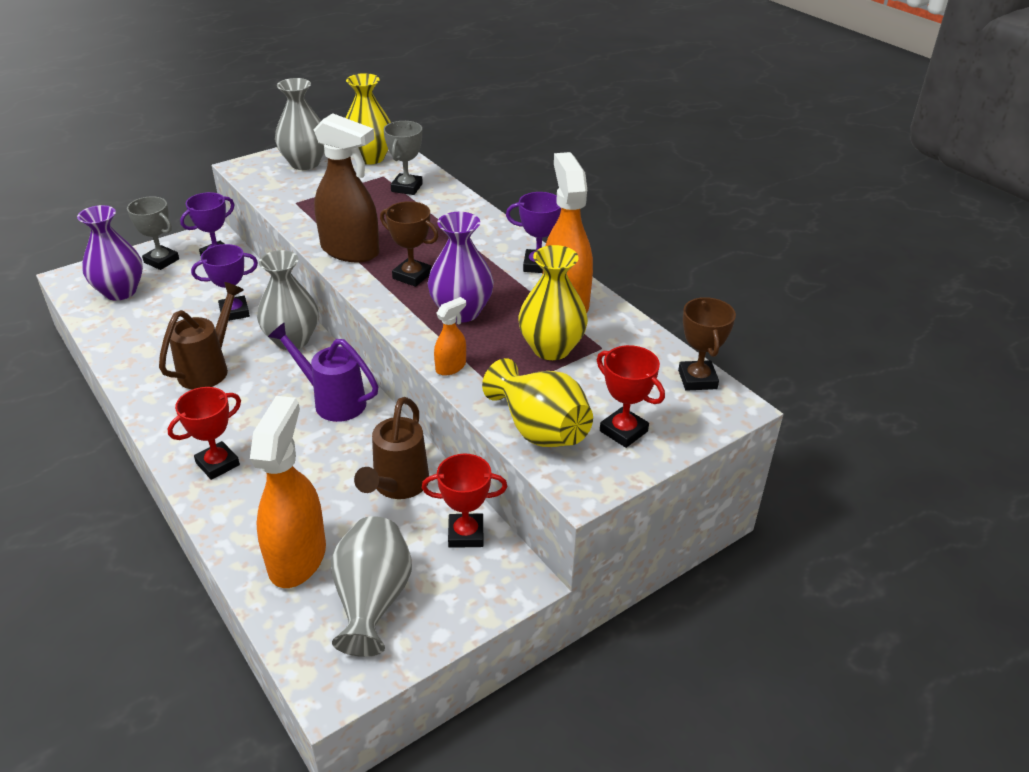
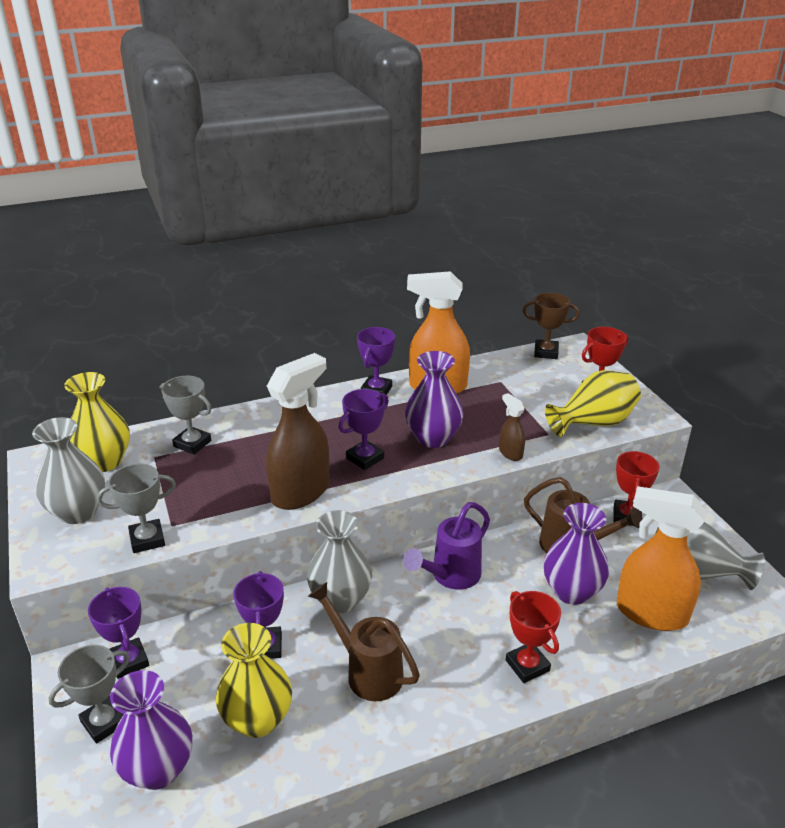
camera: 75 degrees left, 5 degrees down
(276, 196) = (147, 539): none -> grey trophy
(324, 490) = (571, 591): none -> purple vase
(412, 276) = (365, 458): brown trophy -> purple trophy
(451, 367) = (510, 453): orange spray bottle -> brown spray bottle
(551, 348) = (497, 403): yellow vase -> yellow vase (257, 719)

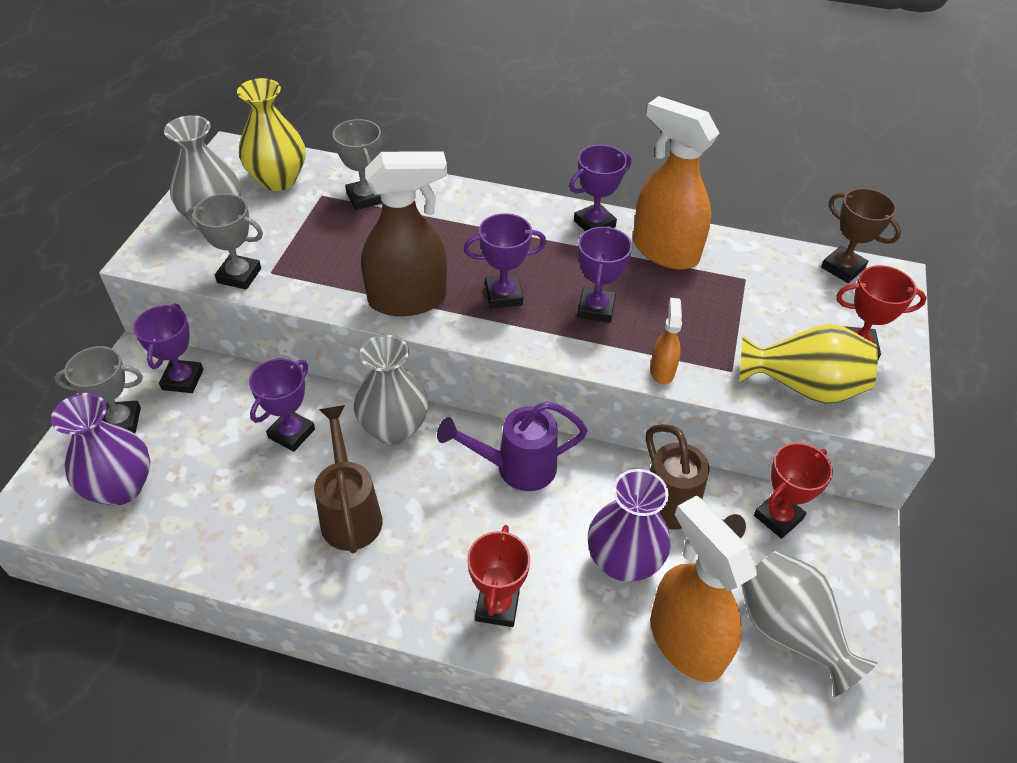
camera: 35 degrees right, 15 degrees up
(257, 719) = (225, 495): yellow vase -> none
(433, 438) = (596, 309): purple vase -> purple trophy
(510, 453) = (662, 370): brown spray bottle -> orange spray bottle

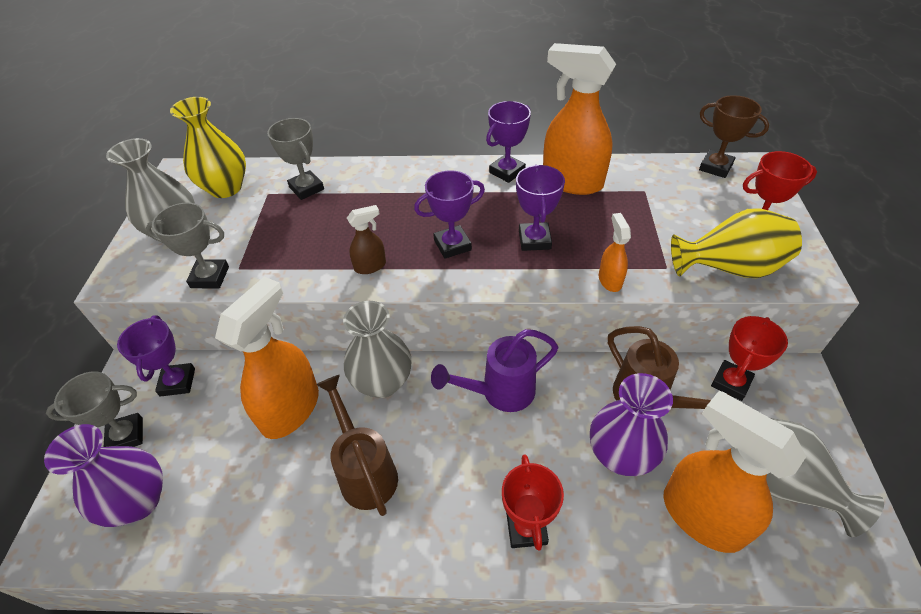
camera: 10 degrees left, 0 degrees up
(291, 433) = (291, 409): purple trophy -> orange spray bottle
(408, 299) = (370, 266): brown spray bottle -> brown spray bottle, size x0.47

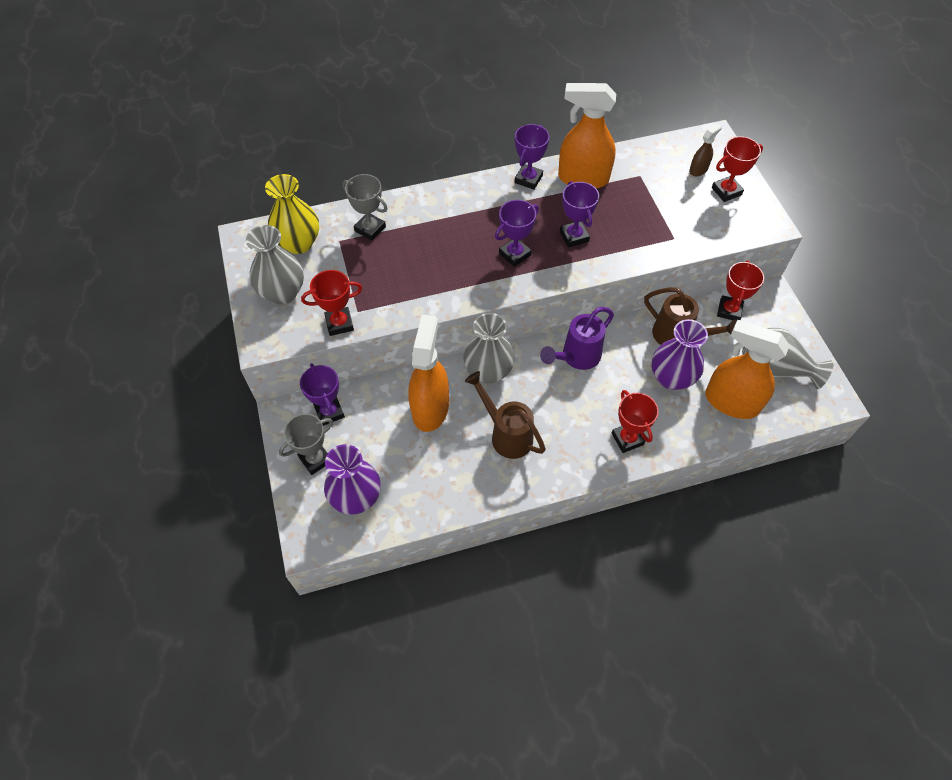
camera: 20 degrees left, 10 degrees up
(210, 277) = (339, 323): grey trophy -> red trophy
(370, 266) = (461, 285): brown spray bottle -> brown spray bottle (698, 170)
(610, 280) = (638, 257): orange spray bottle -> none
(715, 167) = (686, 143): brown trophy -> none
(729, 268) = (715, 229): yellow vase -> none

